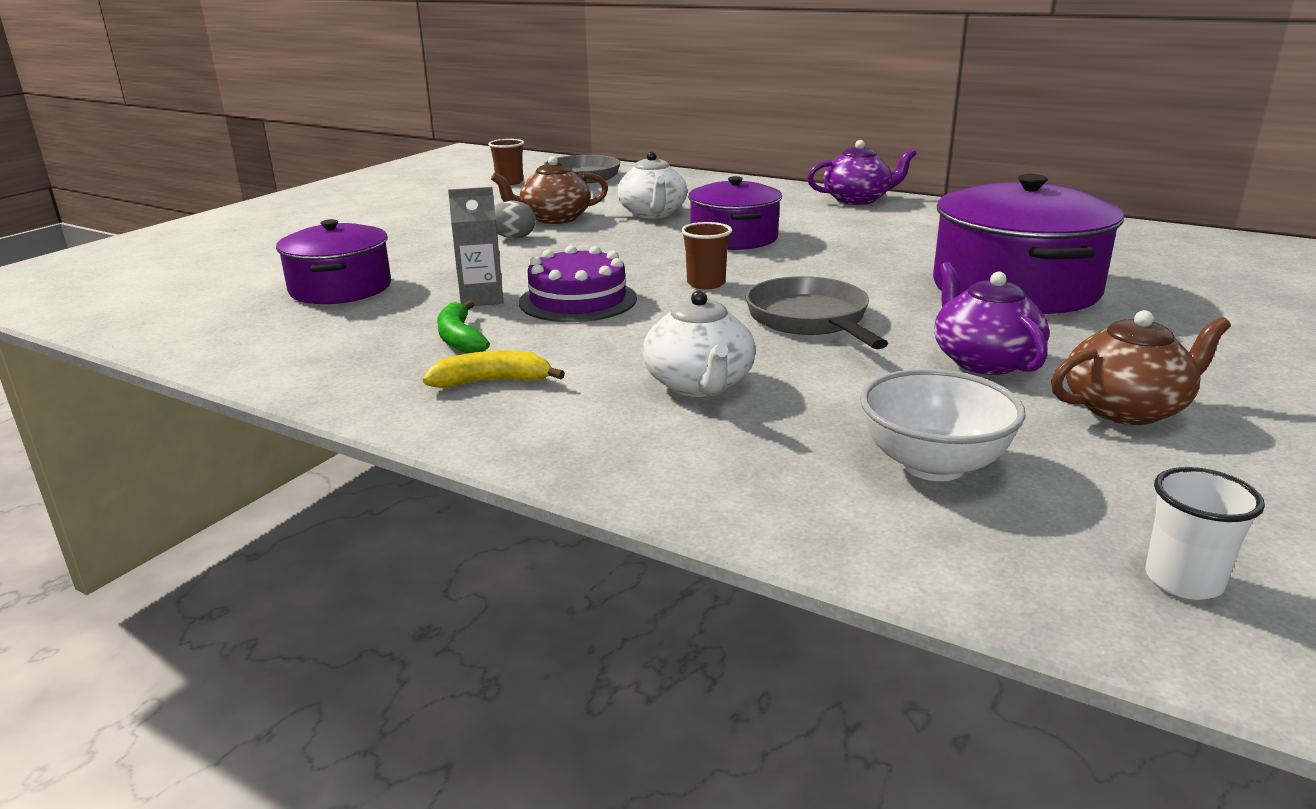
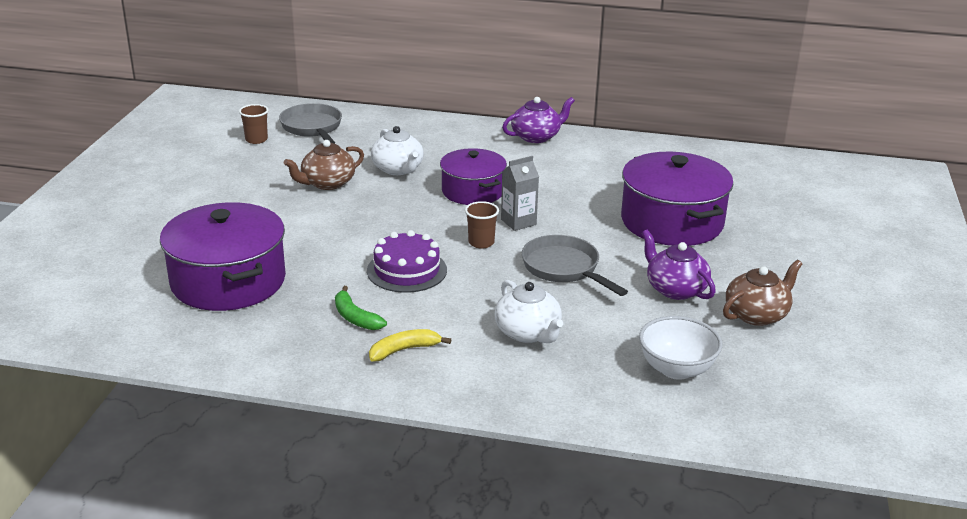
camera: 20 degrees left, 5 degrees up
(340, 288) = (228, 281): purple pot -> purple pot, size x1.57
(481, 298) = (339, 277): grey carton -> grey carton (518, 222)
(513, 238) = (312, 209): grey egg -> none
(1183, 581) = (803, 415): white cup -> none

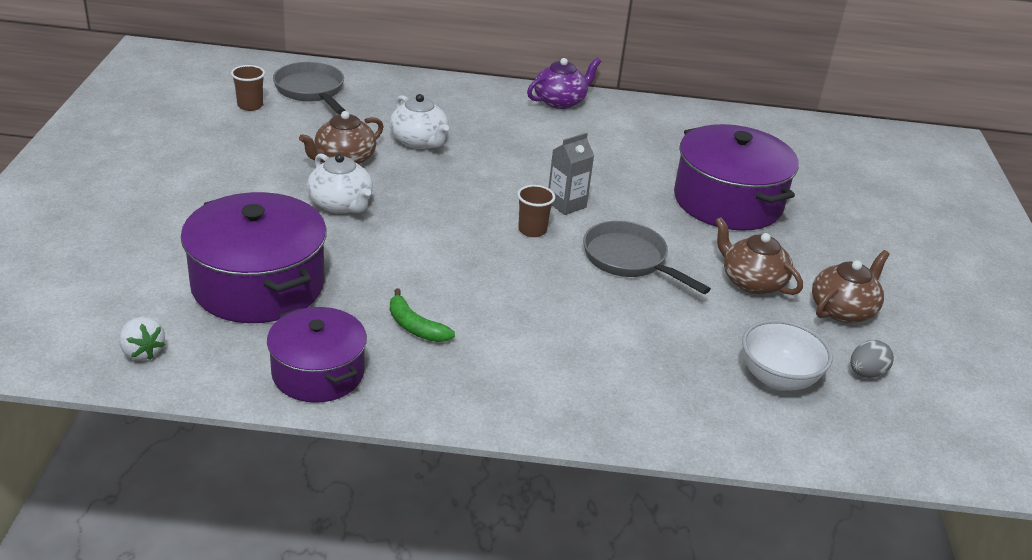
camera: 10 degrees left, 5 degrees up
(119, 330) = (142, 352): none -> white strawberry
(404, 350) = (480, 366): yellow banana -> none
(407, 270) = (459, 266): purple cake -> none
(472, 191) = (508, 167): purple pot -> purple pot (318, 373)
(528, 333) = (610, 339): white teapot -> white teapot (341, 204)
(675, 289) = (751, 282): purple teapot -> brown teapot
(763, 368) = (866, 373): none -> grey egg

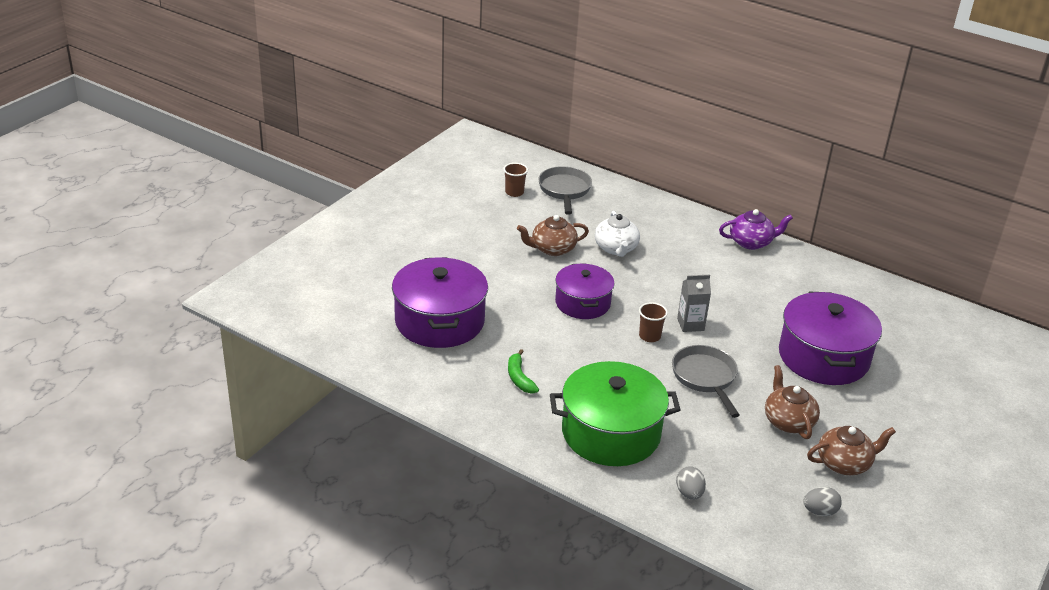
camera: 30 degrees right, 0 degrees up
(142, 352) = (347, 343): white strawberry -> none
(318, 373) = (440, 387): purple pot -> purple pot (582, 303)
(341, 204) = (528, 281): white teapot -> none
(576, 360) = (611, 433): none -> green pot
(720, 403) = (689, 493): none -> grey egg
(778, 378) = (747, 492): white bowl -> none

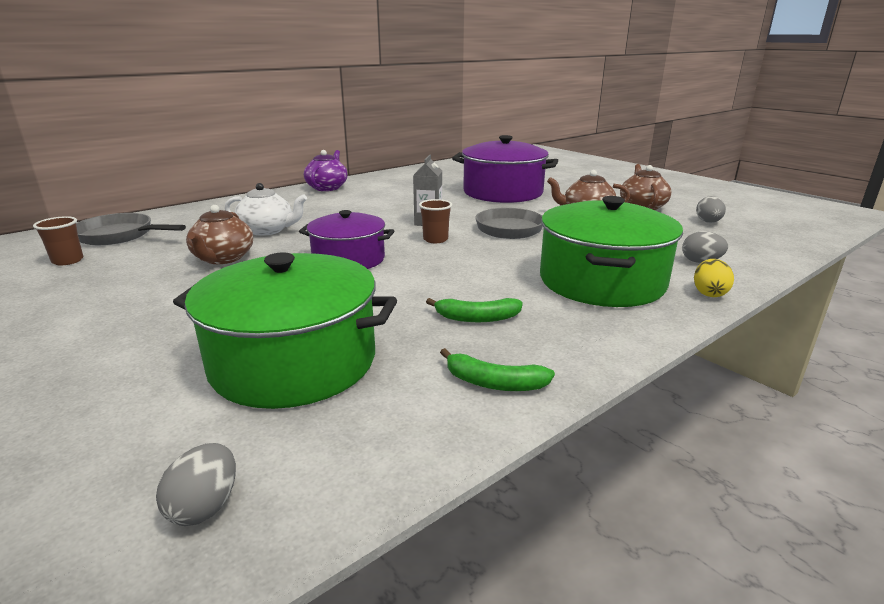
camera: 70 degrees left, 10 degrees down
(336, 332) = (205, 506): none -> grey egg
(440, 321) = (294, 361): purple pot -> green pot
(448, 394) = (494, 383): none -> green banana
(618, 491) = (709, 293): none -> yellow egg

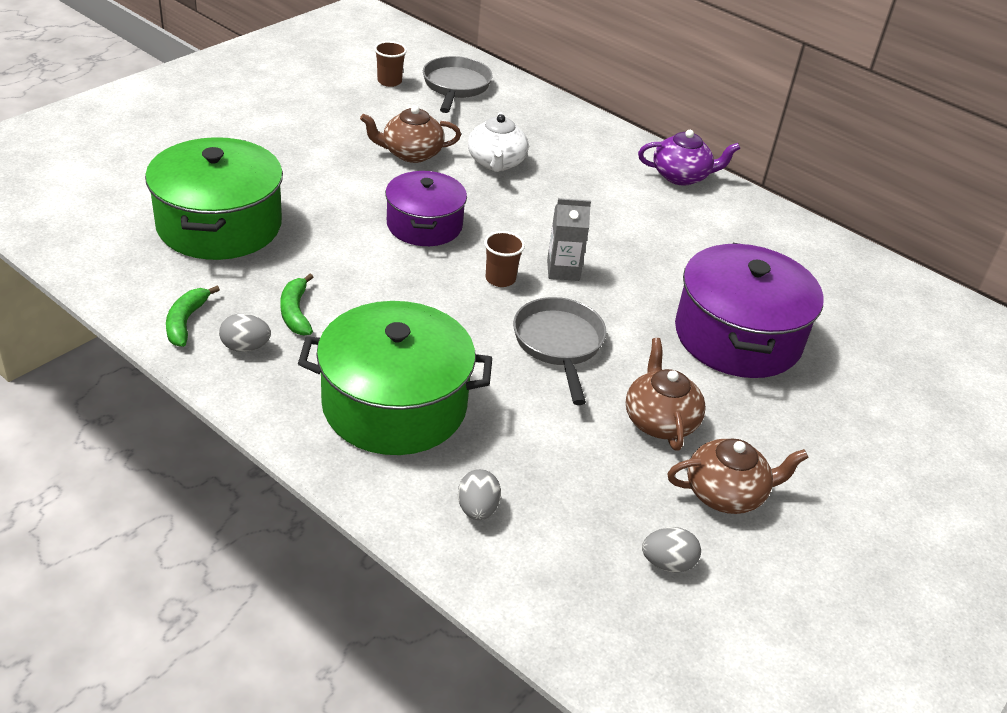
camera: 75 degrees right, 15 degrees up
(205, 506) = (73, 222): grey egg -> grey egg (245, 347)
(709, 293) = (372, 492): yellow egg -> none

